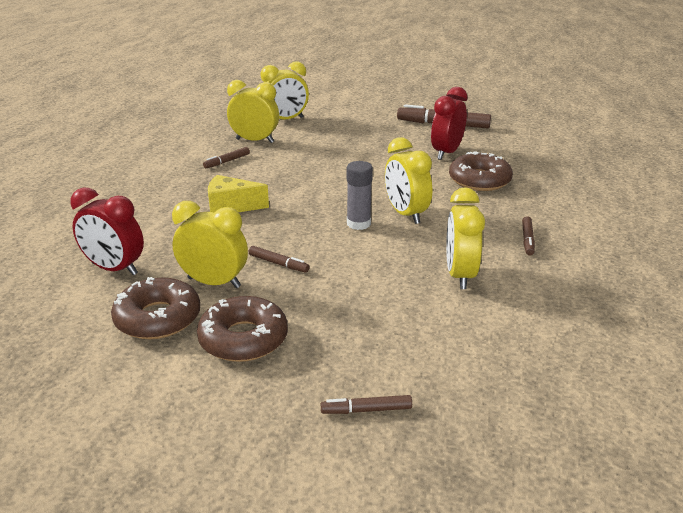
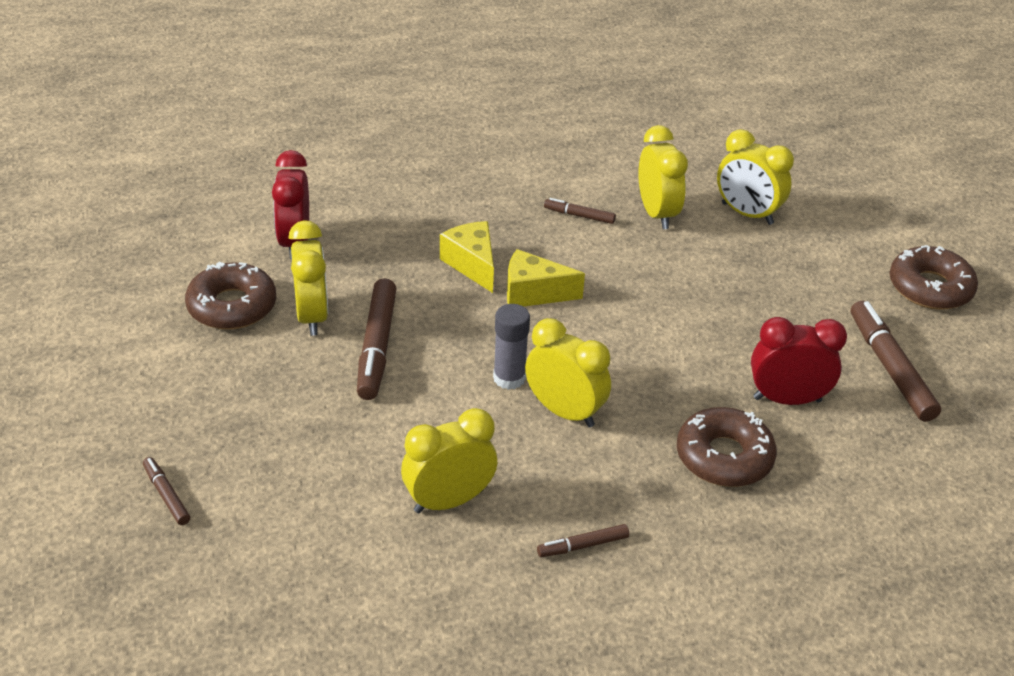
camera: 60 degrees right, 10 degrees up
(243, 339) = (231, 374): brown donut -> brown donut (930, 288)
(278, 264) = (377, 347): brown marker -> brown marker, size x1.95
(284, 194) = (533, 293): none -> yellow cheese
(405, 214) = (564, 411): yellow clock -> yellow clock turned 90 degrees clockwise

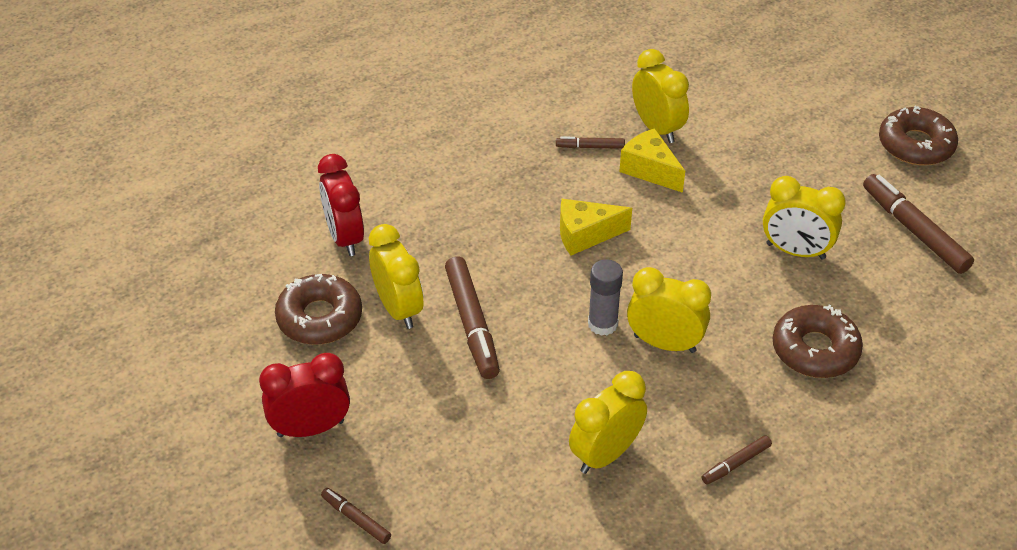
camera: 15 degrees left, 5 degrees up
(472, 264) = (517, 220): yellow cheese -> yellow cheese (650, 170)
(747, 214) = (734, 109): yellow clock -> yellow clock (795, 251)
(787, 399) = (843, 282): red clock -> red clock (310, 428)

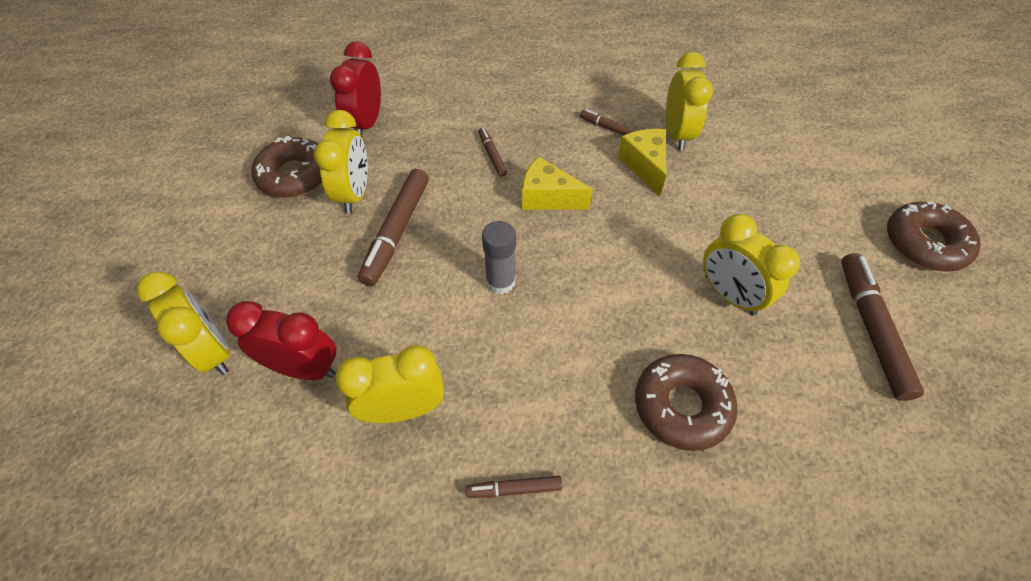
camera: 30 degrees right, 10 degrees up
(310, 428) = (207, 260): red clock -> red clock (304, 368)
(356, 519) = (164, 356): brown marker -> brown marker (492, 155)
(664, 343) = (540, 326): yellow clock -> yellow clock (213, 351)

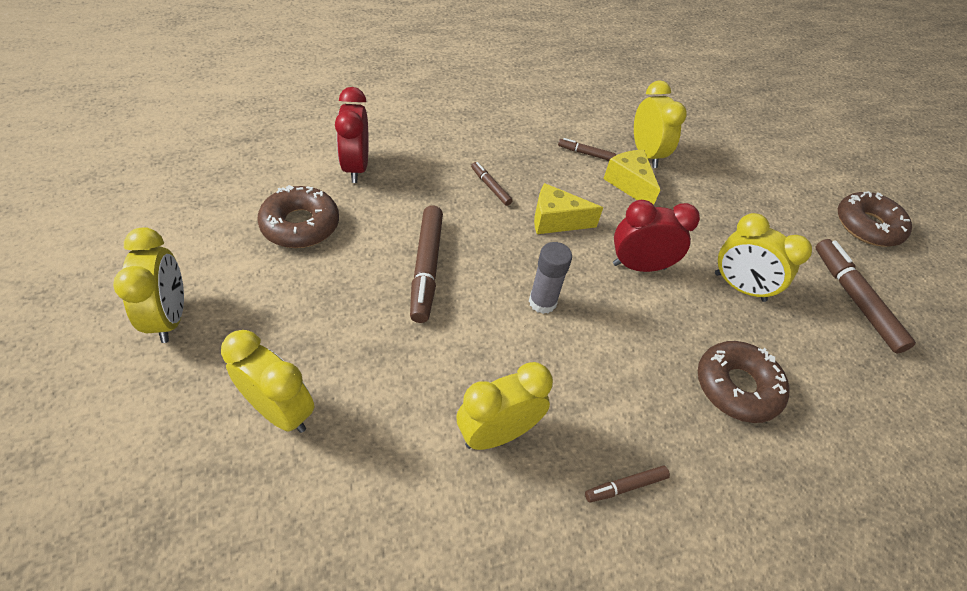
camera: 20 degrees left, 5 degrees down
(304, 368) = (384, 411): red clock -> red clock (639, 266)
(355, 194) = (370, 236): yellow clock -> yellow clock (170, 317)

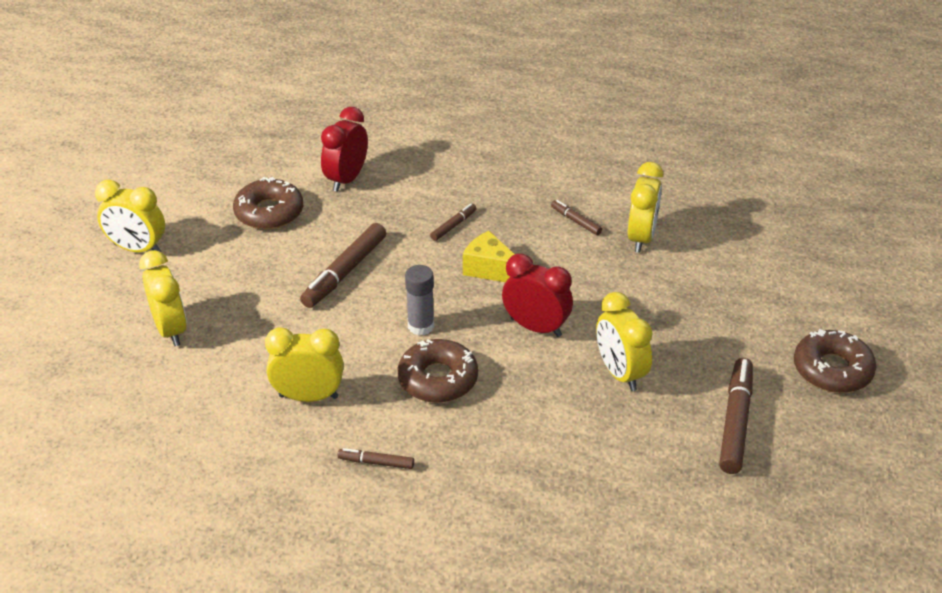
camera: 35 degrees right, 10 degrees down
(170, 317) = (137, 249): yellow clock -> yellow clock turned 90 degrees clockwise
(490, 187) = (453, 226): brown marker -> brown marker turned 45 degrees clockwise
(629, 184) = (595, 259): yellow cheese -> none
(737, 387) = (535, 440): brown donut -> brown donut (438, 379)

